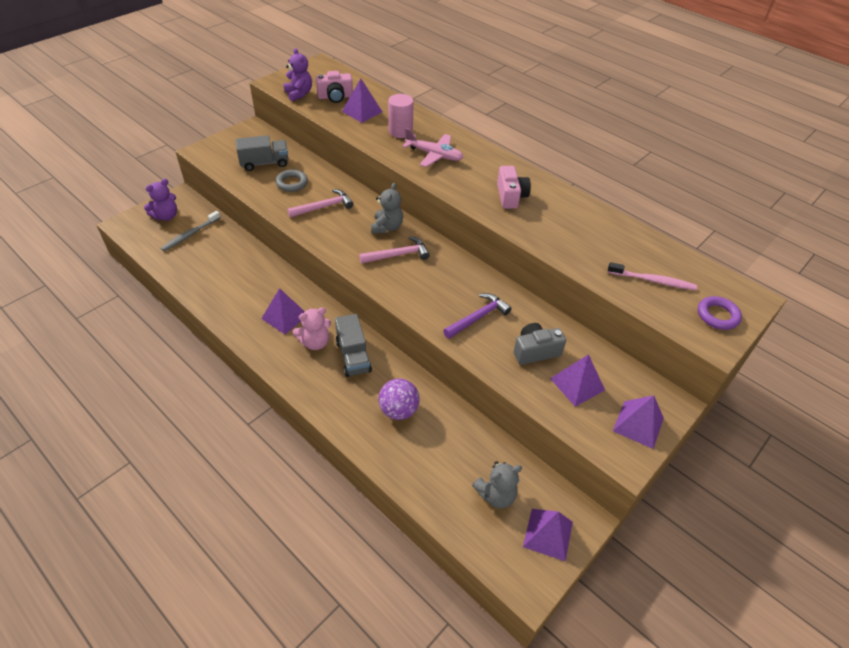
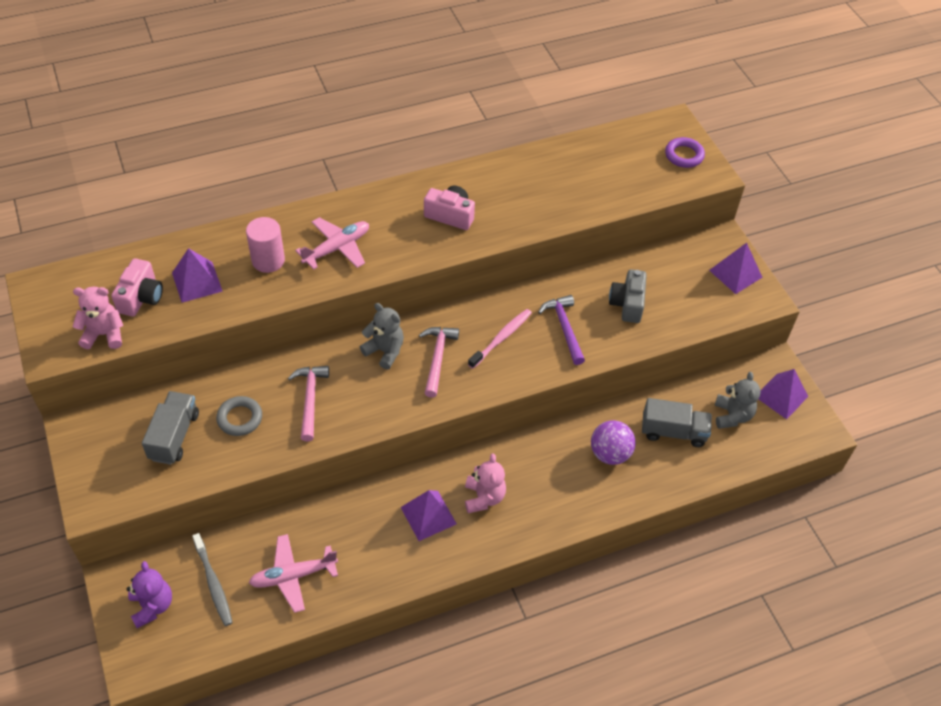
camera: 65 degrees left, 5 degrees up
(208, 266) = (293, 576): none -> pink plane
(299, 94) = (104, 334): purple teddy bear -> pink teddy bear
(353, 356) = (521, 468): grey truck -> grey truck (673, 432)
(577, 384) = (678, 292): purple pyramid -> none
(653, 280) = (624, 173): pink toothbrush -> pink toothbrush (501, 338)

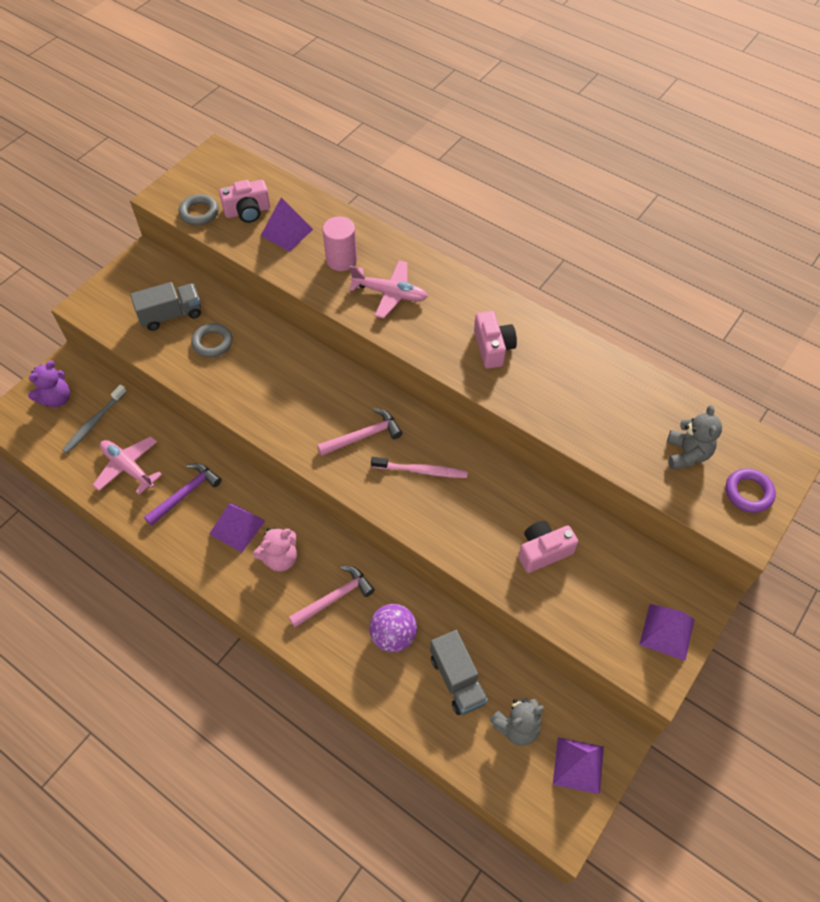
camera: 60 degrees right, 5 degrees up
(104, 334) = (199, 213): pink teddy bear -> grey ring
(310, 399) = (260, 375): pink hammer -> pink hammer (334, 597)
(385, 351) = (343, 396): grey teddy bear -> grey teddy bear (687, 454)
(564, 328) = (471, 513): purple hammer -> purple hammer (185, 493)
(627, 304) = (543, 551): grey camera -> pink camera

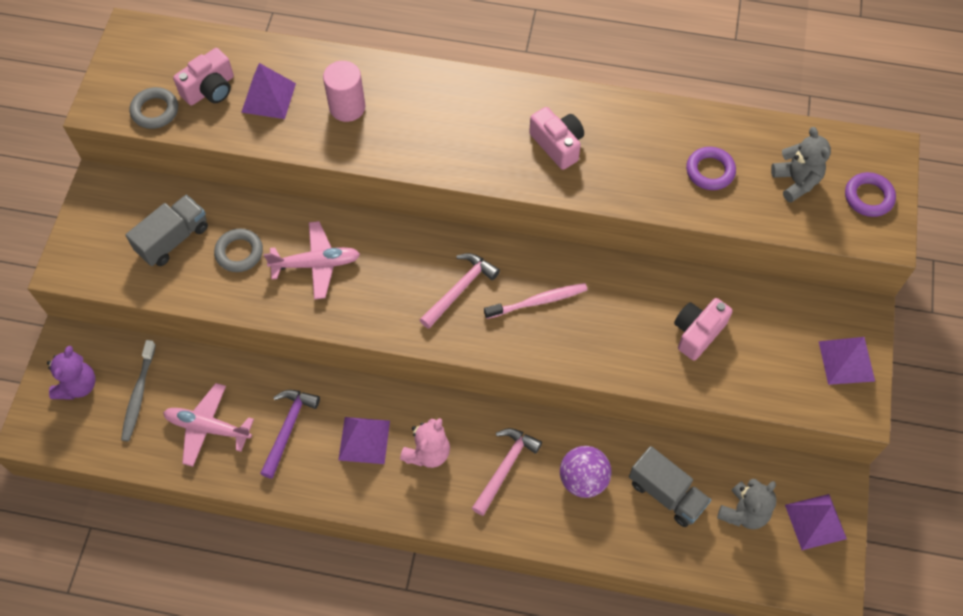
camera: 25 degrees left, 5 degrees up
(390, 293) = (420, 126): pink plane -> pink plane (316, 264)
(613, 416) = (710, 171): none -> purple ring

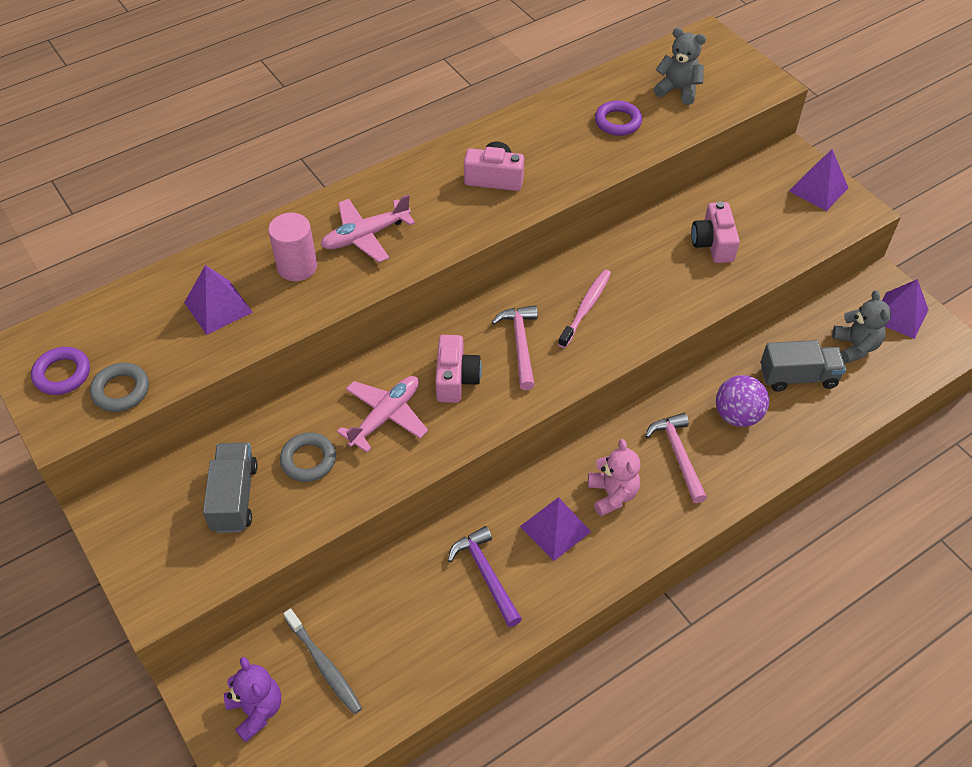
camera: 45 degrees left, 10 degrees down
(207, 428) = (418, 635): pink plane -> pink plane (365, 236)
(210, 89) = (155, 338): pink camera -> pink camera (456, 379)
(868, 197) = (731, 69): purple ring -> purple ring (62, 374)

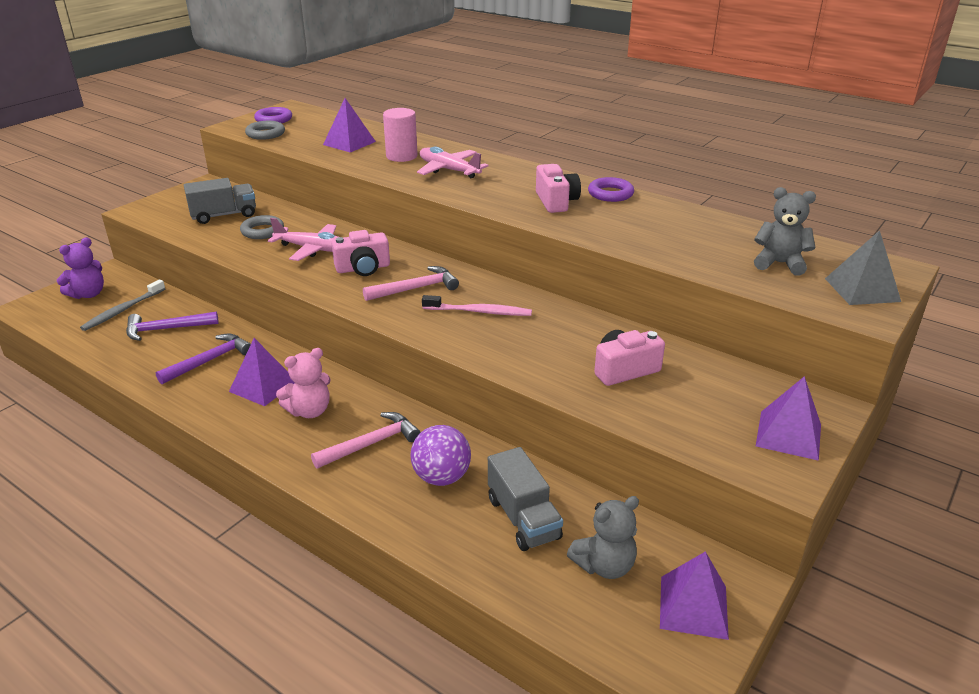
camera: 70 degrees right, 20 degrees down
(396, 616) = (166, 329): none -> purple hammer
(617, 122) = (691, 241): purple ring -> purple ring (610, 194)
(678, 90) = (779, 263): grey teddy bear -> grey teddy bear turned 75 degrees counterclockwise
(734, 68) = (862, 290): none -> grey pyramid

